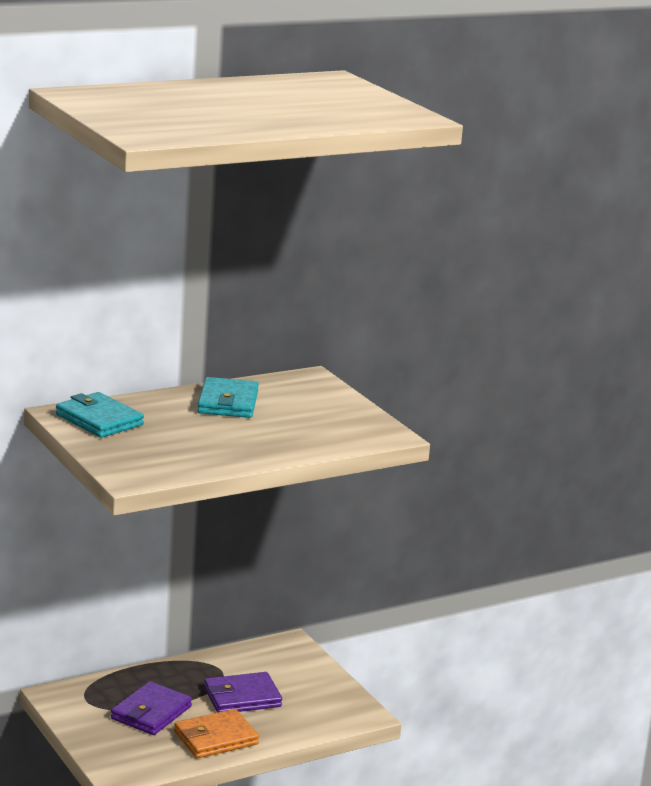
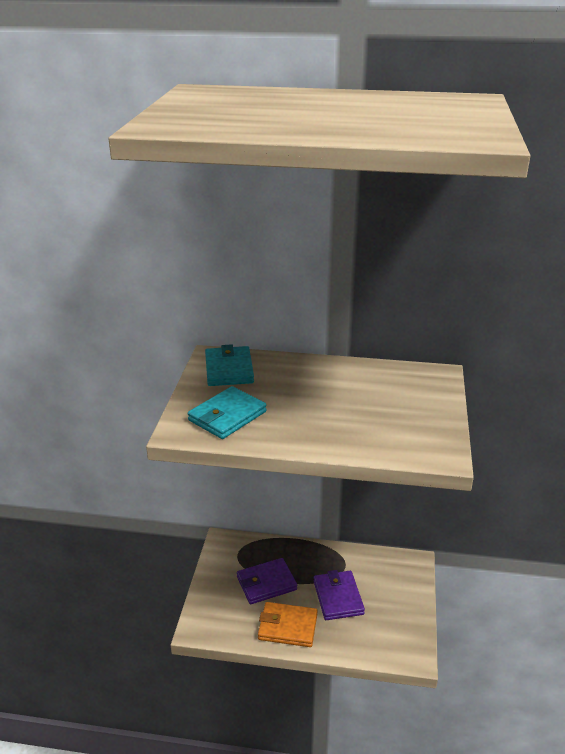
camera: 40 degrees right, 10 degrees up
(228, 402) = (342, 380): turquoise wallet -> turquoise wallet (227, 416)
(242, 697) = (338, 597): purple wallet -> purple wallet turned 60 degrees clockwise

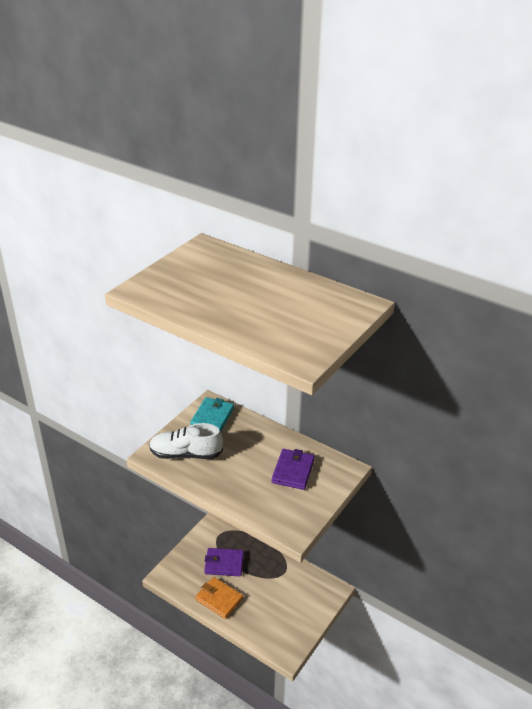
camera: 25 degrees right, 5 degrees up
(227, 416) = (186, 454): turquoise wallet -> white shoe
(338, 597) = (264, 593): purple wallet -> purple wallet (293, 471)

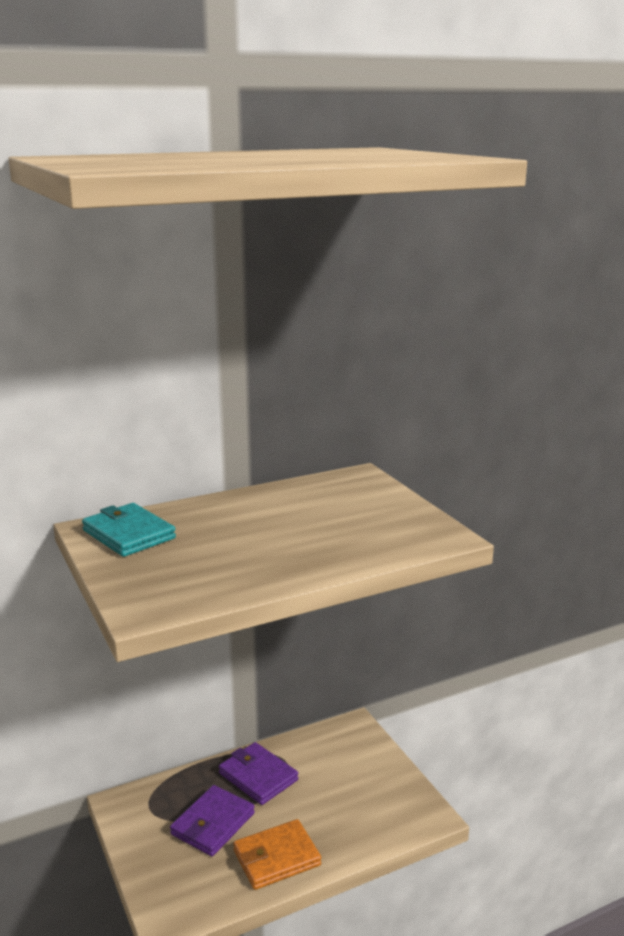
camera: 60 degrees left, 15 degrees down
(186, 454) = (183, 577): white shoe -> none
(293, 471) = (325, 507): purple wallet -> purple wallet (258, 776)

